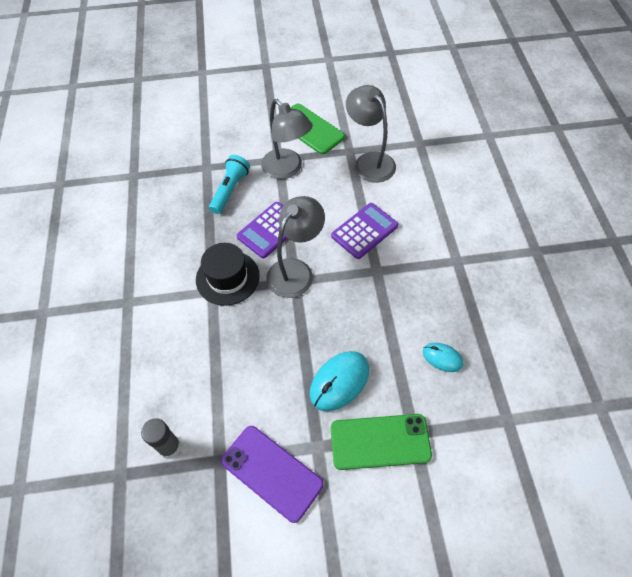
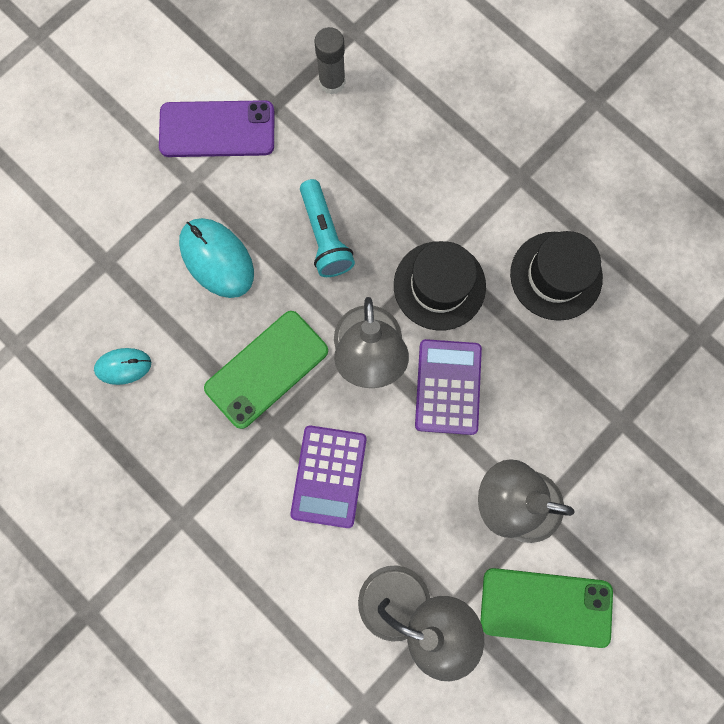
camera: 140 degrees right, 20 degrees up
(166, 242) = (556, 276): none -> black hat
(230, 190) = (554, 408): turquoise flashlight -> turquoise flashlight (325, 236)
(339, 381) = (217, 259): turquoise mouse -> turquoise mouse turned 45 degrees counterclockwise
(380, 441) = (134, 229): green phone -> green phone (267, 369)

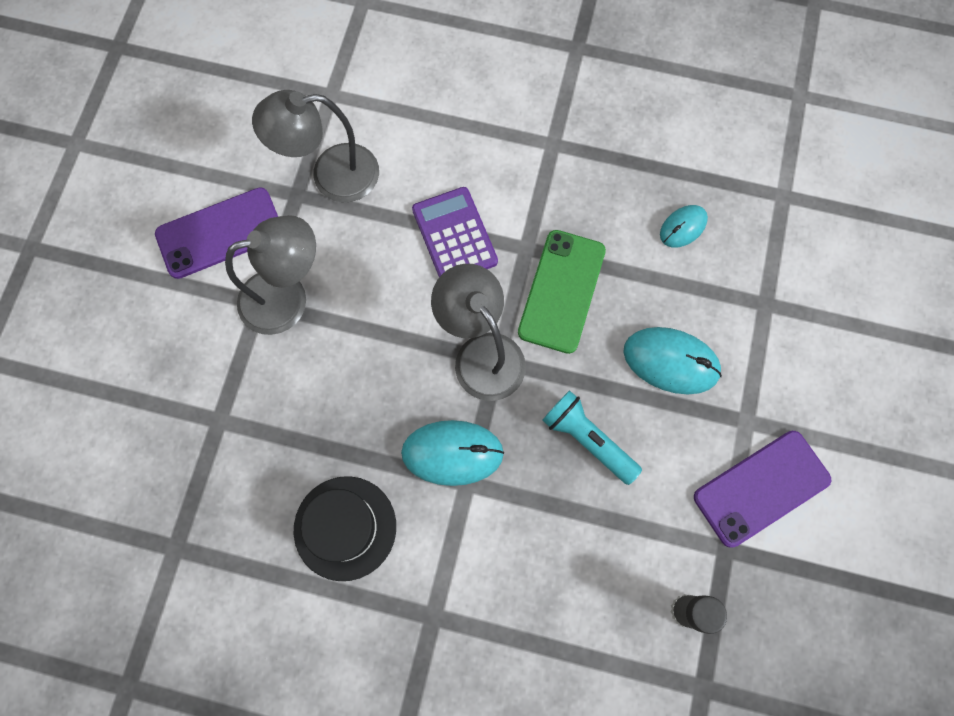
camera: 150 degrees right, 5 degrees down
(439, 285) = (452, 453): black hat -> turquoise mouse
(448, 387) = (393, 364): purple calculator -> none
(546, 606) = (220, 233): green phone -> purple phone

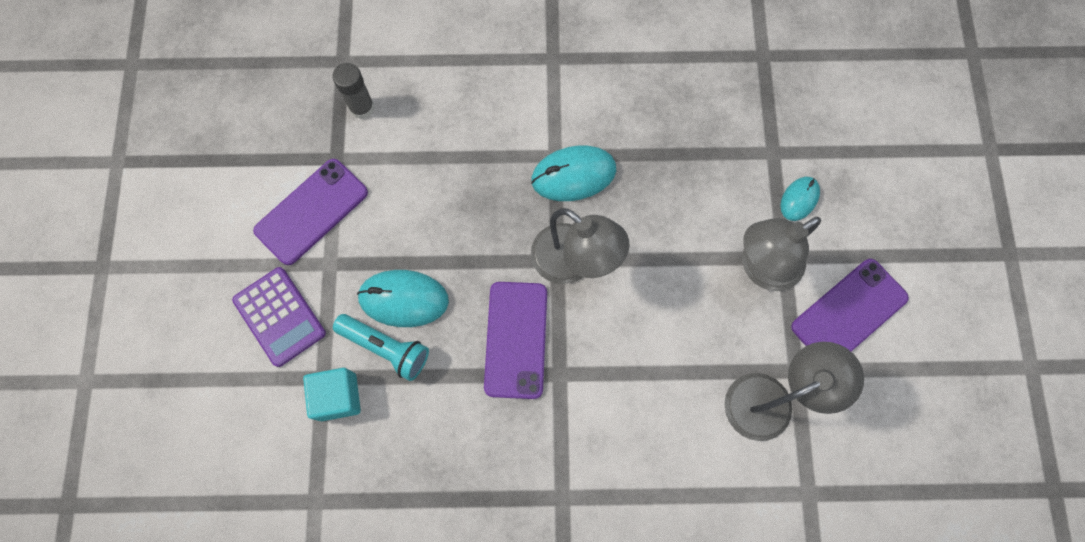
camera: 165 degrees right, 0 degrees up
(345, 528) = (640, 100): black hat -> none
(454, 236) = (631, 368): purple calculator -> purple calculator (279, 316)
(561, 291) = (516, 339): green phone -> purple phone
(588, 440) = (463, 214): turquoise flashlight -> turquoise flashlight (386, 348)
(683, 227) = (412, 437): turquoise mouse -> turquoise mouse (799, 199)
(752, 281) = (338, 397): none -> turquoise cube

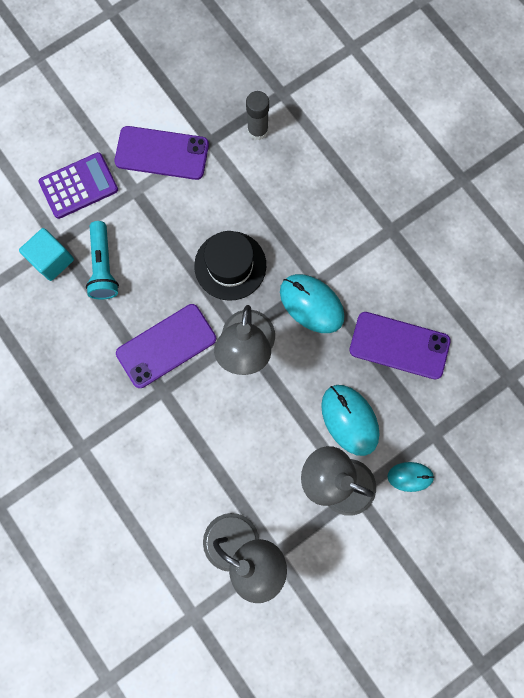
camera: 55 degrees right, 5 degrees up
(279, 316) = (79, 186): purple calculator -> purple calculator turned 135 degrees counterclockwise
(403, 299) = (144, 254): turquoise mouse -> turquoise mouse (349, 419)
(479, 223) = (230, 265): none -> black hat
(848, 312) = (347, 566): purple phone -> purple phone (399, 345)

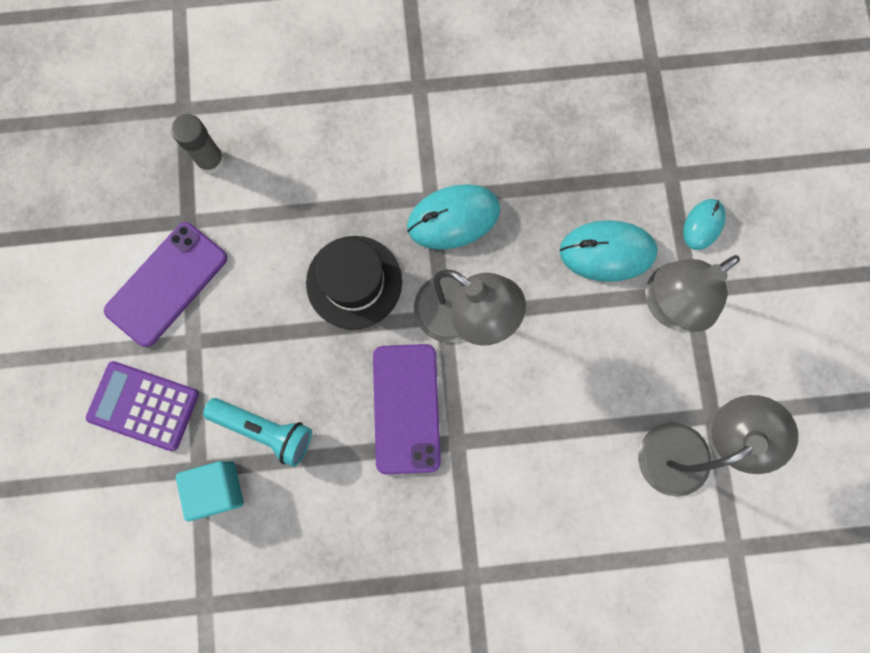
camera: 60 degrees left, 0 degrees up
(79, 186) = (144, 405): purple calculator -> purple calculator turned 75 degrees counterclockwise
(399, 345) = (554, 153): purple phone -> none

